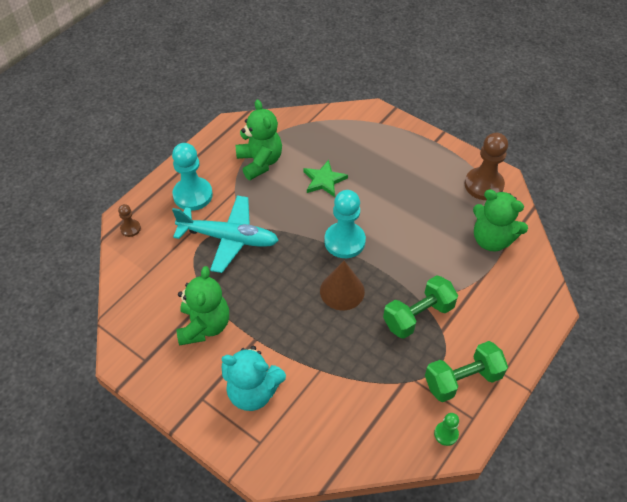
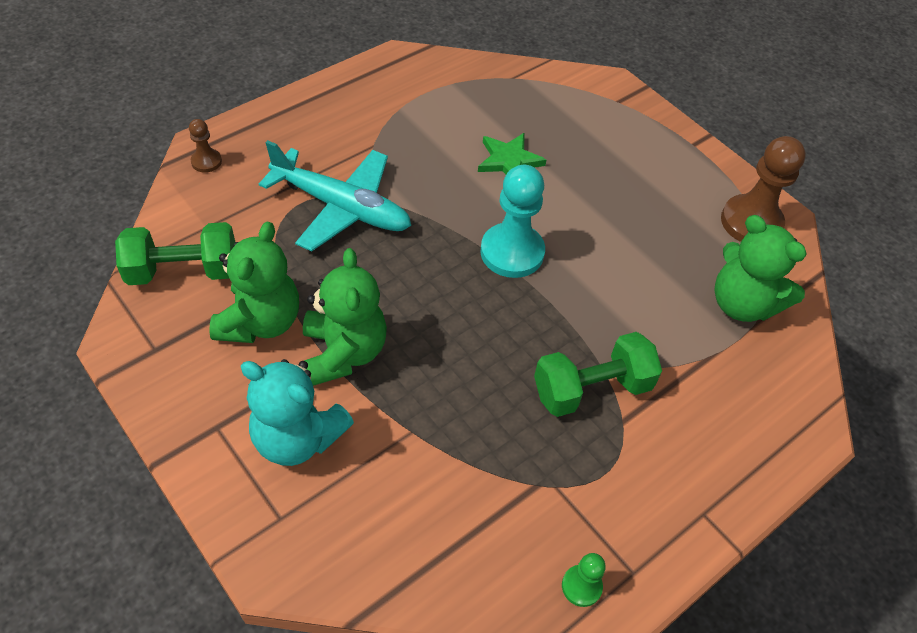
camera: 10 degrees right, 0 degrees up
(193, 195) = (311, 137): turquoise pawn -> none
(260, 162) = (423, 115): green teddy bear -> green teddy bear (344, 352)
(342, 291) = (484, 322): brown cone -> none
(462, 379) = (634, 506): green dumbbell -> green dumbbell (183, 271)

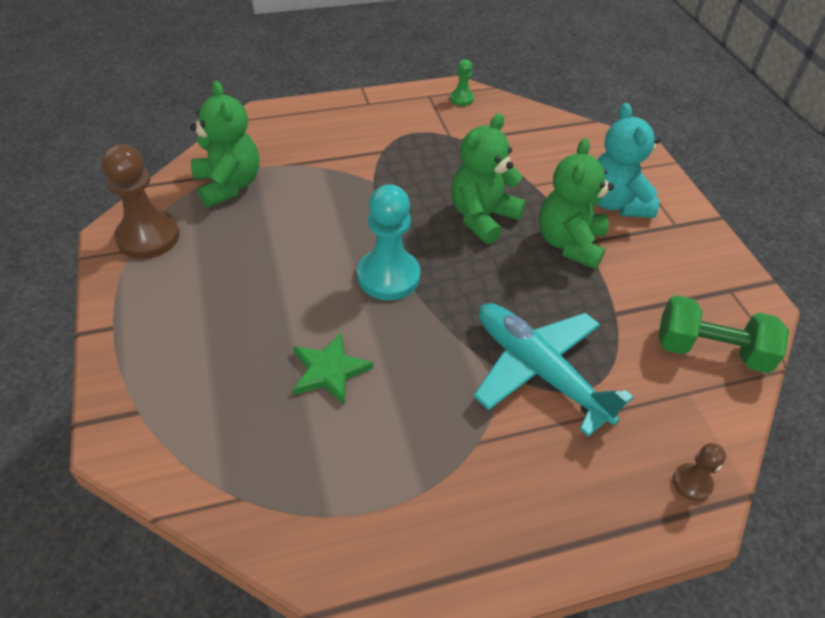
camera: 155 degrees left, 5 degrees down
(260, 321) = (637, 285): green teddy bear -> green teddy bear (482, 217)
(297, 437) = (616, 203): turquoise teddy bear -> turquoise teddy bear turned 150 degrees counterclockwise
(591, 389) = (390, 171): green dumbbell -> none

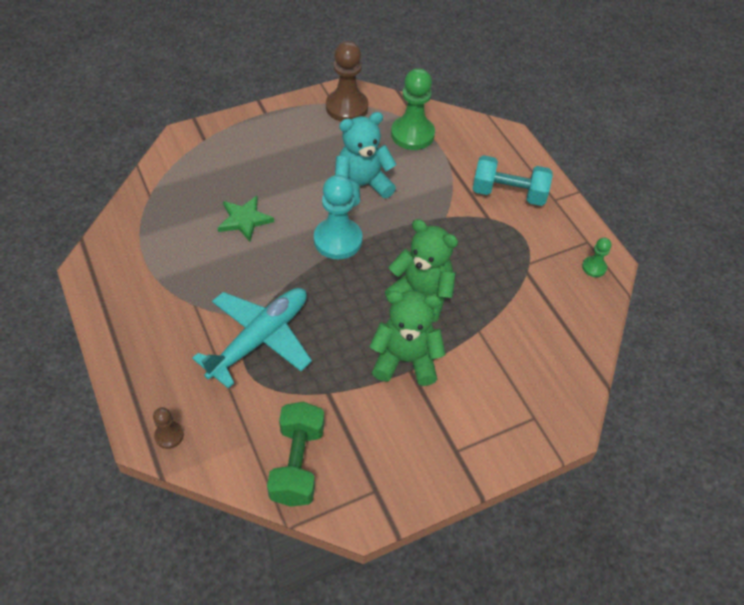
camera: 80 degrees right, 5 degrees up
(228, 185) = (412, 134): green teddy bear -> green pawn
(351, 131) = (508, 193): none -> turquoise dumbbell
(616, 203) = (473, 399): turquoise teddy bear -> turquoise teddy bear (362, 186)

